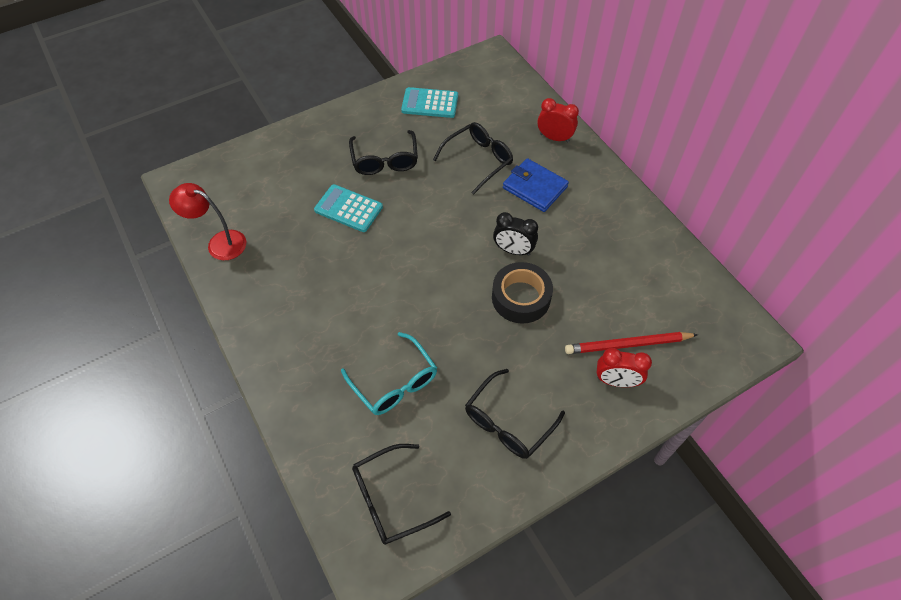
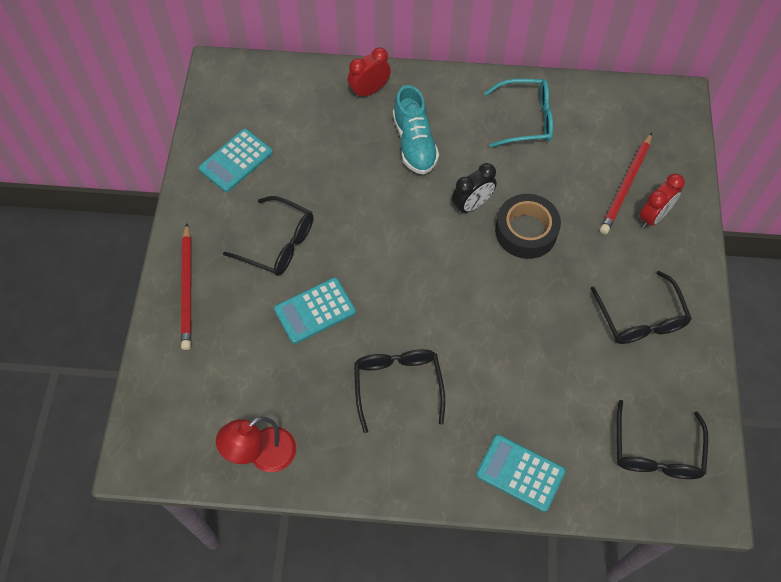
camera: 55 degrees left, 5 degrees up
(306, 406) = (520, 473): none -> turquoise calculator
(313, 135) = (187, 289): none -> red pencil
(394, 382) = (543, 383): turquoise glasses -> turquoise glasses (525, 119)
(478, 160) = (345, 167): black glasses -> black glasses (398, 386)
(535, 187) = (414, 143): blue wallet -> turquoise shoe

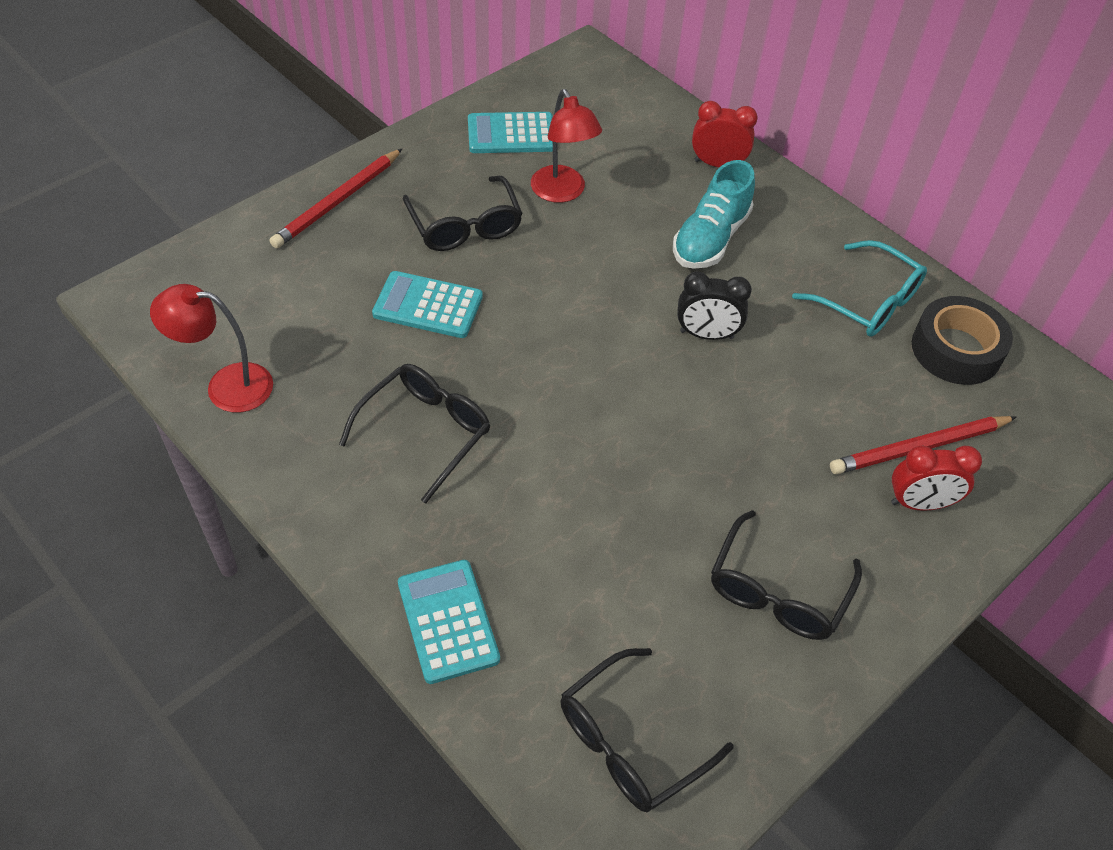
camera: 40 degrees right, 10 degrees down
(307, 177) = (562, 192): none -> red lamp
(526, 231) = (739, 402): black tape -> black tape (956, 349)

